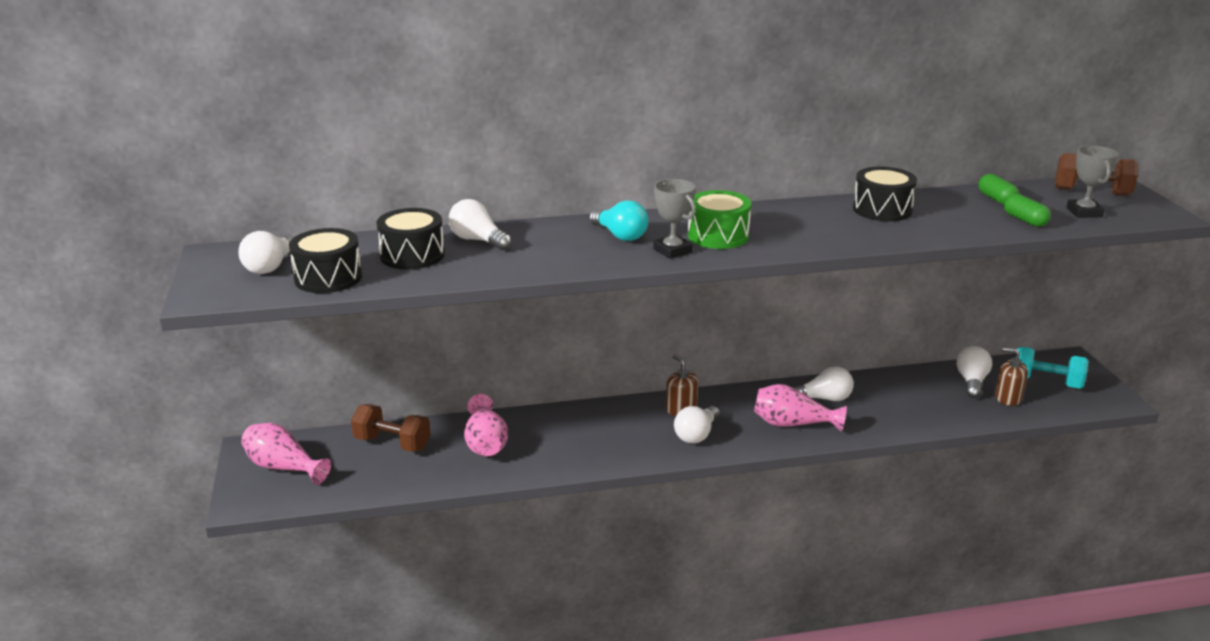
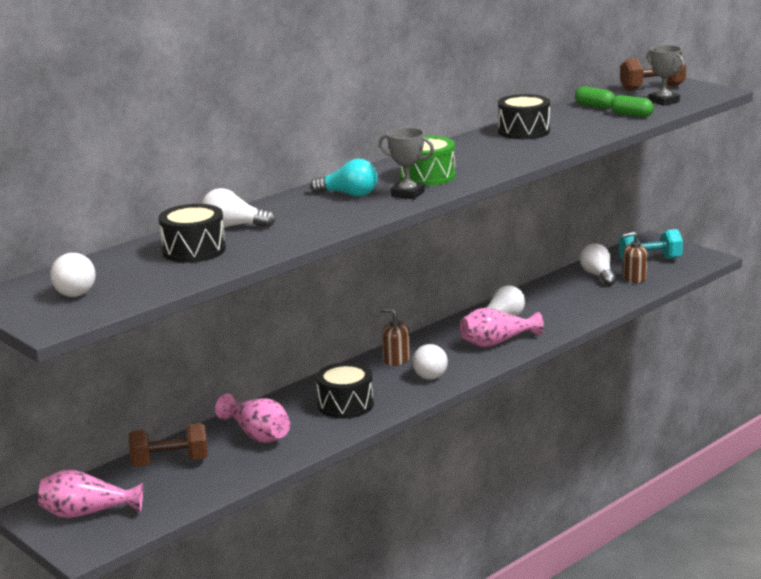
camera: 30 degrees left, 5 degrees down
(328, 278) = (146, 283): black drum -> black drum (345, 405)

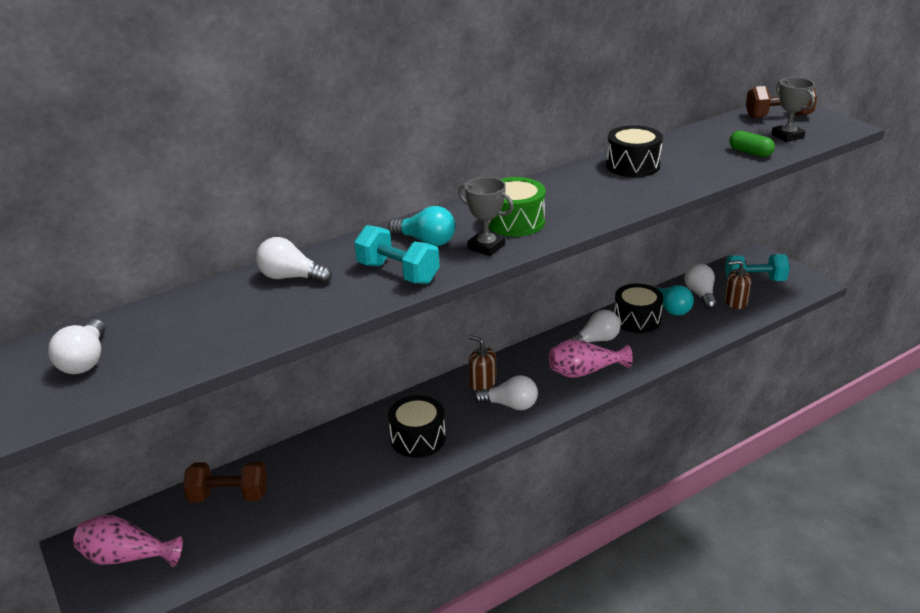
camera: 10 degrees right, 10 degrees up
(194, 250) = (234, 310): black drum -> black drum (637, 319)
(257, 434) = (322, 468): pink vase -> none
(333, 216) = (398, 273): none -> turquoise dumbbell
(430, 373) = (510, 405): white light bulb -> white light bulb turned 90 degrees counterclockwise
(570, 288) = (670, 309): none -> turquoise light bulb
(594, 106) = (713, 137): green capsule -> none

